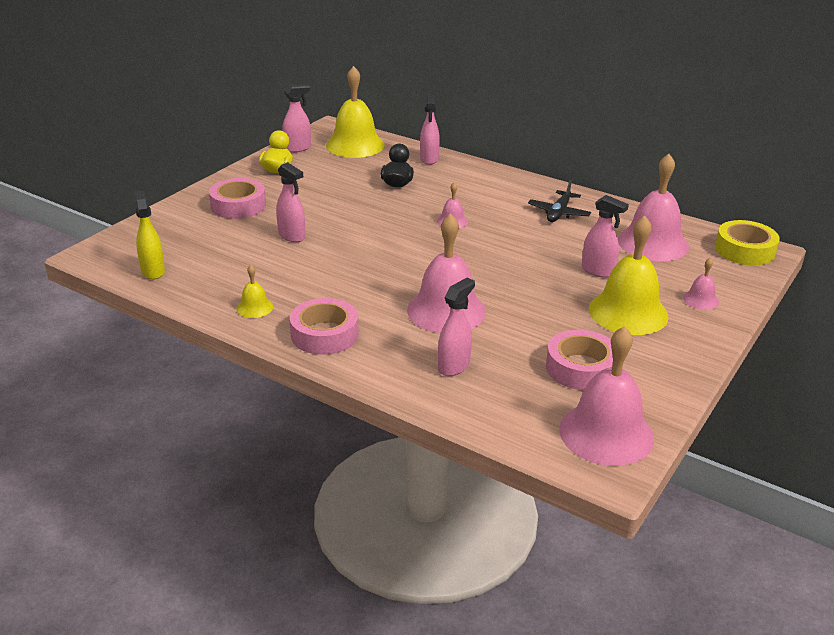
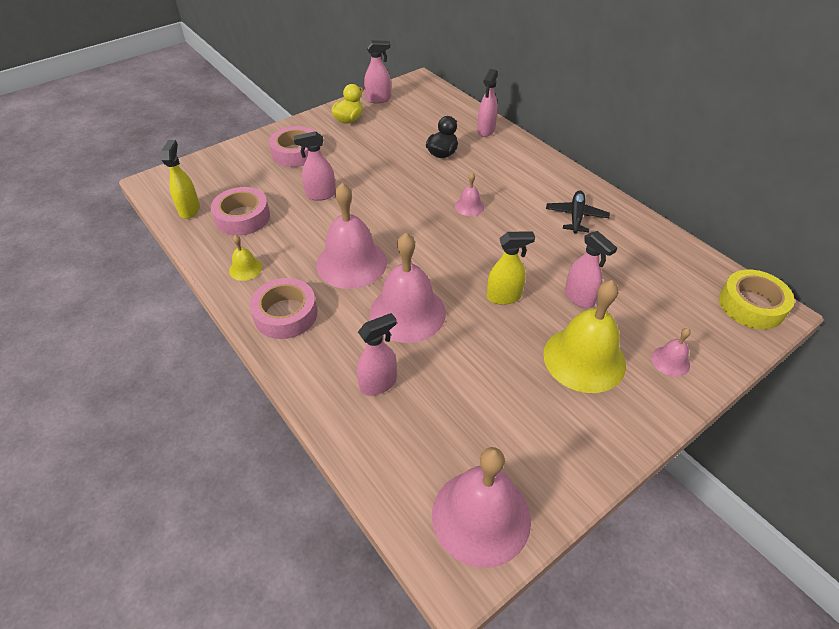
camera: 20 degrees right, 15 degrees up
(292, 236) = (320, 195): pink spray bottle -> pink spray bottle turned 105 degrees clockwise
(355, 145) = (429, 103): yellow bell -> none
(529, 282) = (504, 296): none -> yellow spray bottle
(558, 213) = (576, 216): black plane -> black plane turned 150 degrees clockwise
(581, 368) = (499, 420): pink tape -> pink tape (242, 217)
(653, 243) = (654, 274): pink bell -> pink bell (351, 263)

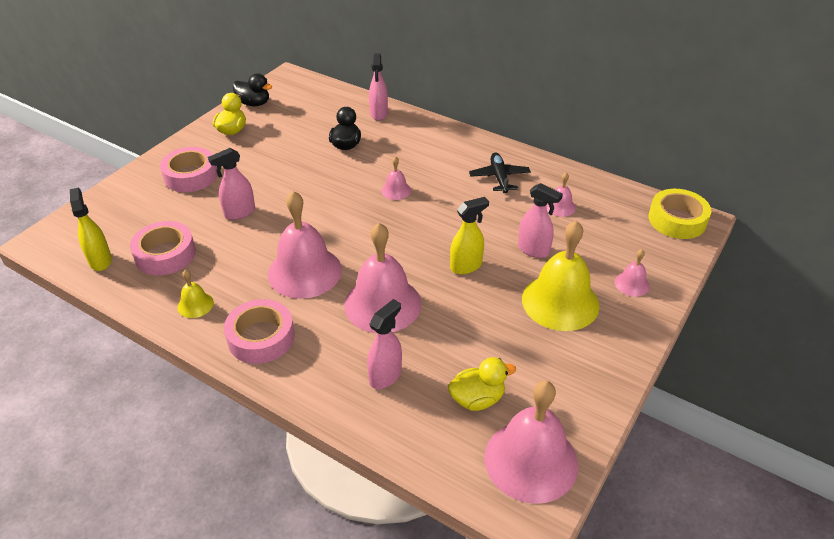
camera: 20 degrees left, 5 degrees down
(378, 99) = (254, 103): pink spray bottle -> black duck
(455, 434) = (477, 399): none -> yellow duck
(626, 260) = (560, 206): none -> pink bell

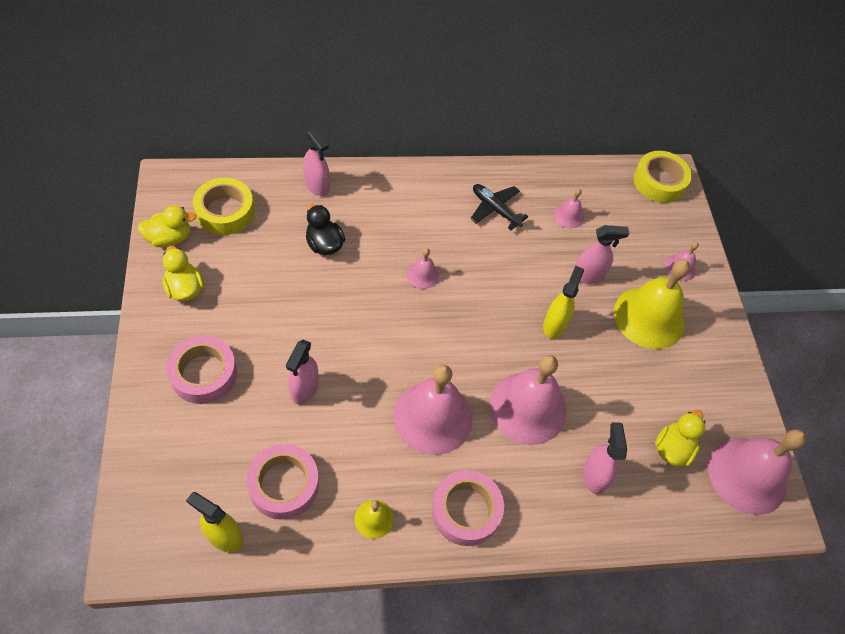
camera: 45 degrees left, 15 degrees up
(254, 103) = (169, 238): black duck -> yellow duck
(303, 104) = (225, 212): none -> yellow tape

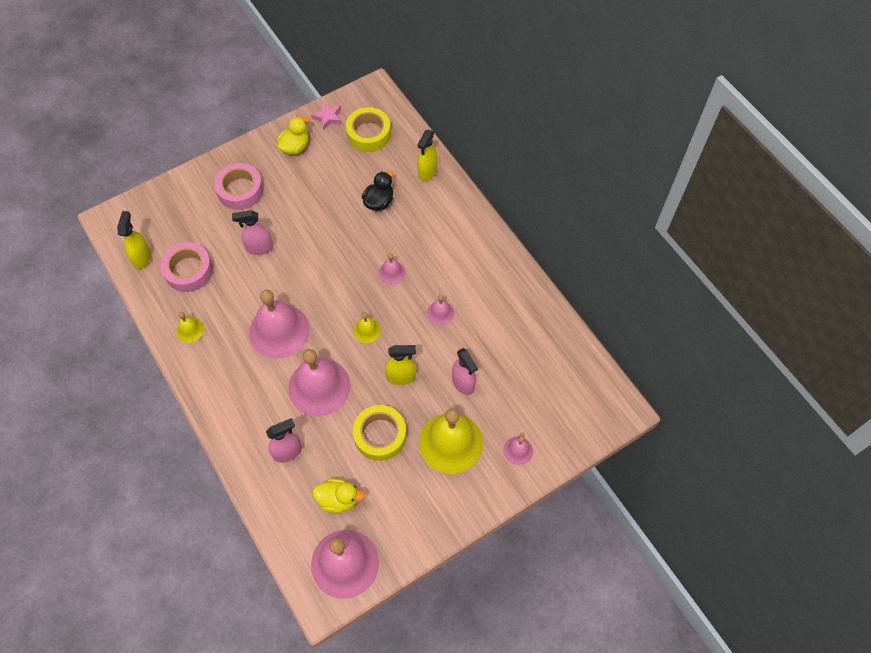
camera: 70 degrees right, 5 degrees up
(169, 238) = (328, 117): yellow duck -> pink star
(317, 186) = (427, 172): pink spray bottle -> yellow spray bottle
(466, 511) = (221, 380): pink tape -> none
(481, 330) = (367, 330): none -> yellow bell
(495, 209) = (485, 292): black plane -> none
(568, 216) = (515, 346): pink bell -> pink bell (440, 313)
(659, 182) = (604, 402): yellow tape -> yellow tape (380, 435)

